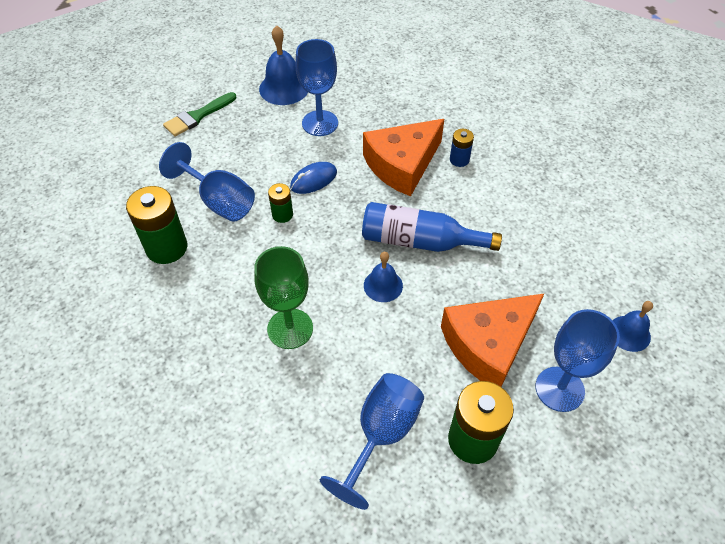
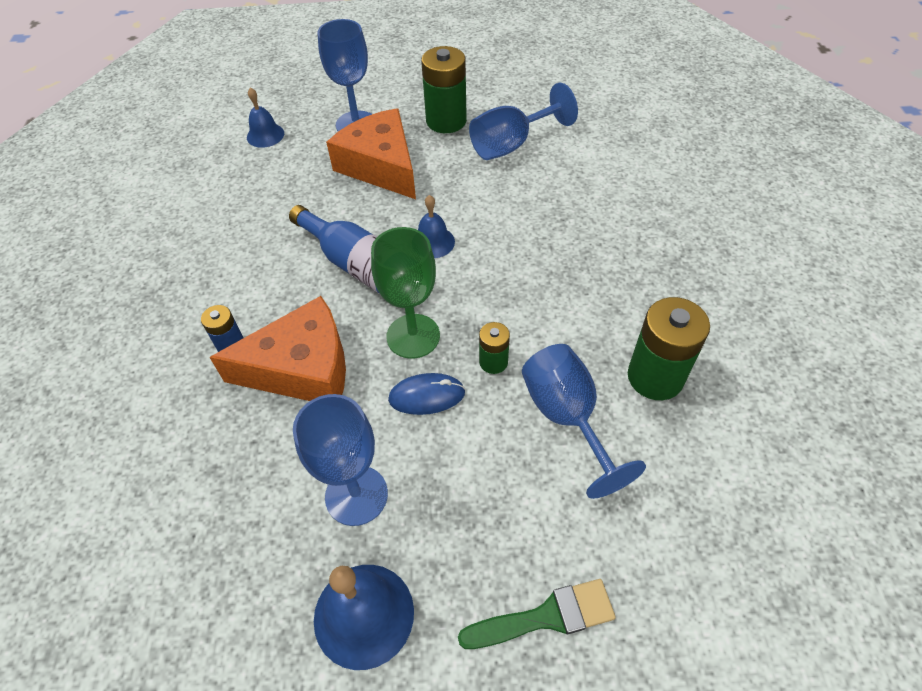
camera: 150 degrees left, 0 degrees up
(290, 328) = (546, 239): green goblet -> green goblet (413, 336)
(488, 345) = (381, 166): orange cheese -> orange cheese turned 120 degrees counterclockwise

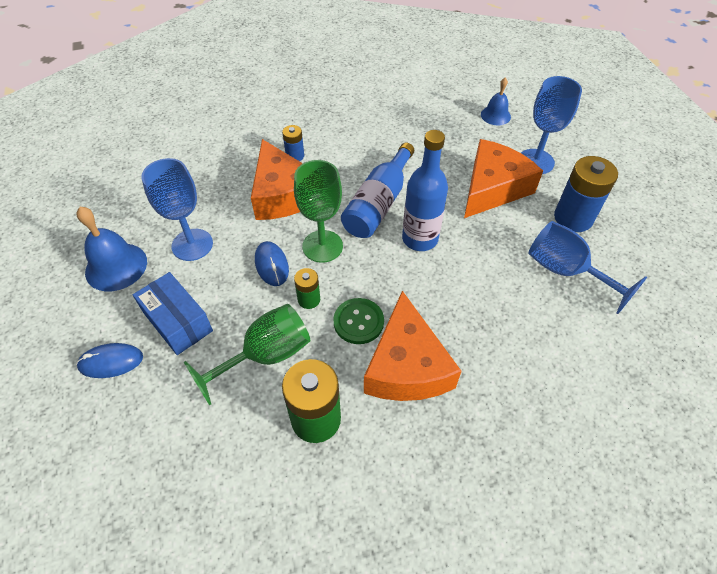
camera: 75 degrees right, 0 degrees up
(433, 242) = (420, 239): blue bell -> blue bottle
(446, 121) = (573, 218): green battery -> blue battery
(494, 520) = (177, 322): none -> blue box
(536, 318) = (358, 322): none -> green button
(545, 617) = (111, 362): green brush -> blue mouse
(567, 417) = (266, 356): blue goblet -> green goblet
(600, 287) = (406, 366): none -> orange cheese

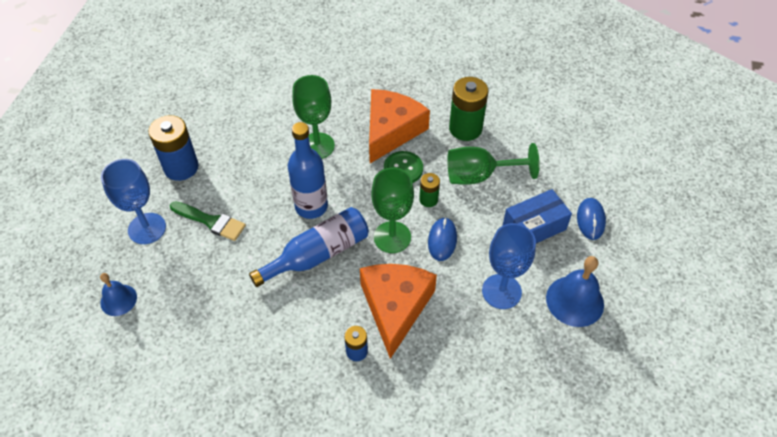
camera: 150 degrees left, 0 degrees up
(111, 362) = (590, 220): blue mouse -> blue mouse turned 75 degrees clockwise
(177, 322) = (534, 227): blue box -> blue box turned 75 degrees clockwise
(471, 303) = (317, 146): none -> green goblet
(493, 188) = (211, 221): orange cheese -> green brush
(565, 271) = (233, 136): blue goblet -> none

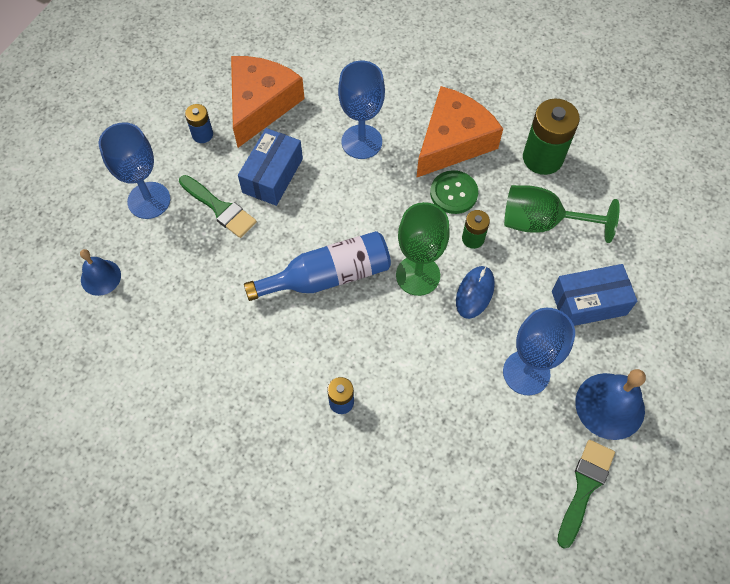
camera: 15 degrees right, 10 degrees up
(181, 167) = (202, 134): blue battery -> blue battery, size x0.53
(249, 186) = (272, 175): none -> blue box
(311, 206) = (335, 216): blue bottle -> none
(317, 146) = (361, 142): green goblet -> blue goblet
(395, 307) = (398, 361): orange cheese -> orange cheese (260, 104)
(575, 368) = (584, 487): none -> green brush
(590, 220) = (661, 309): blue mouse -> none

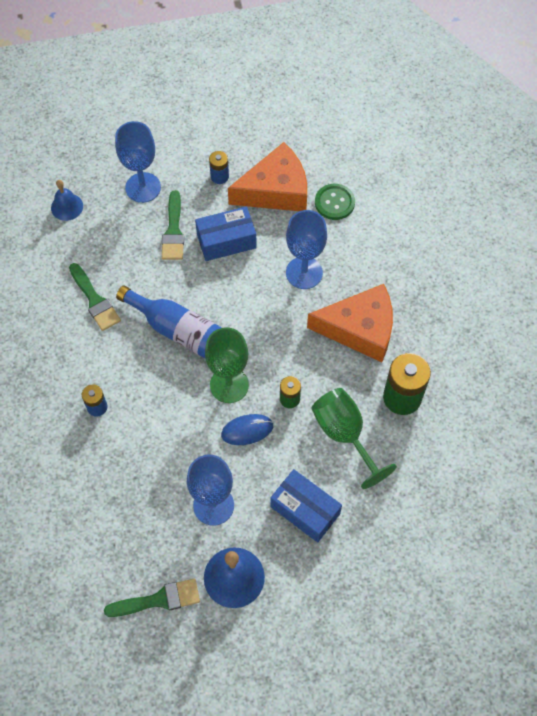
camera: 50 degrees right, 0 degrees up
(226, 324) = (95, 300): none -> green brush
(453, 193) = (316, 360): green button -> green button (334, 203)

